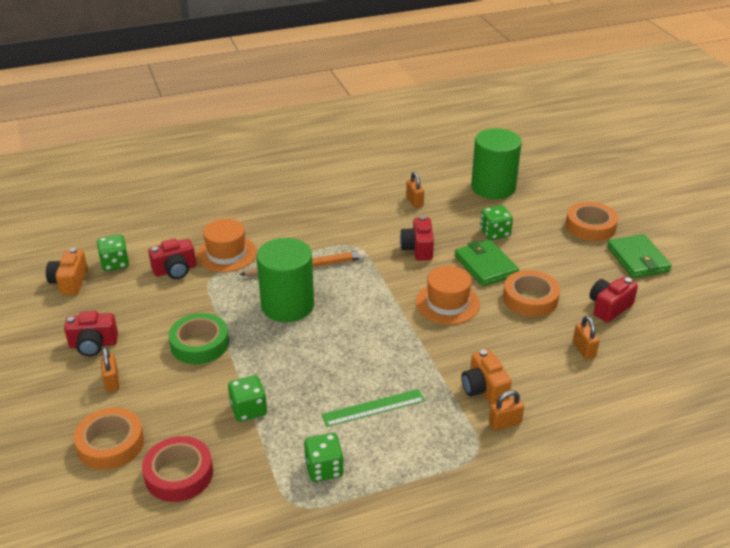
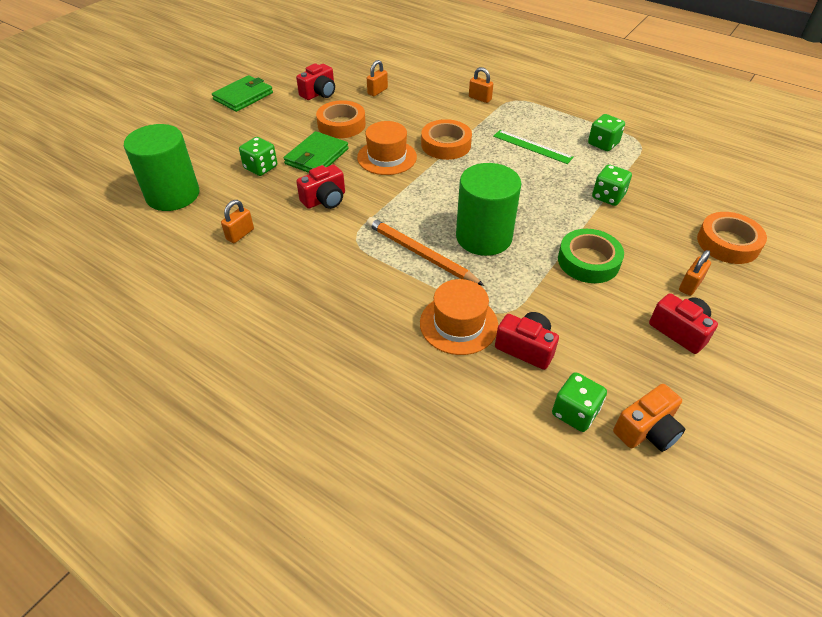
camera: 125 degrees left, 10 degrees up
(179, 474) = (694, 196): red tape -> none
(484, 389) = (460, 113): orange camera -> none
(590, 226) = (209, 126): orange tape -> orange tape (446, 145)
(609, 307) = (319, 93): red camera -> red camera turned 60 degrees counterclockwise

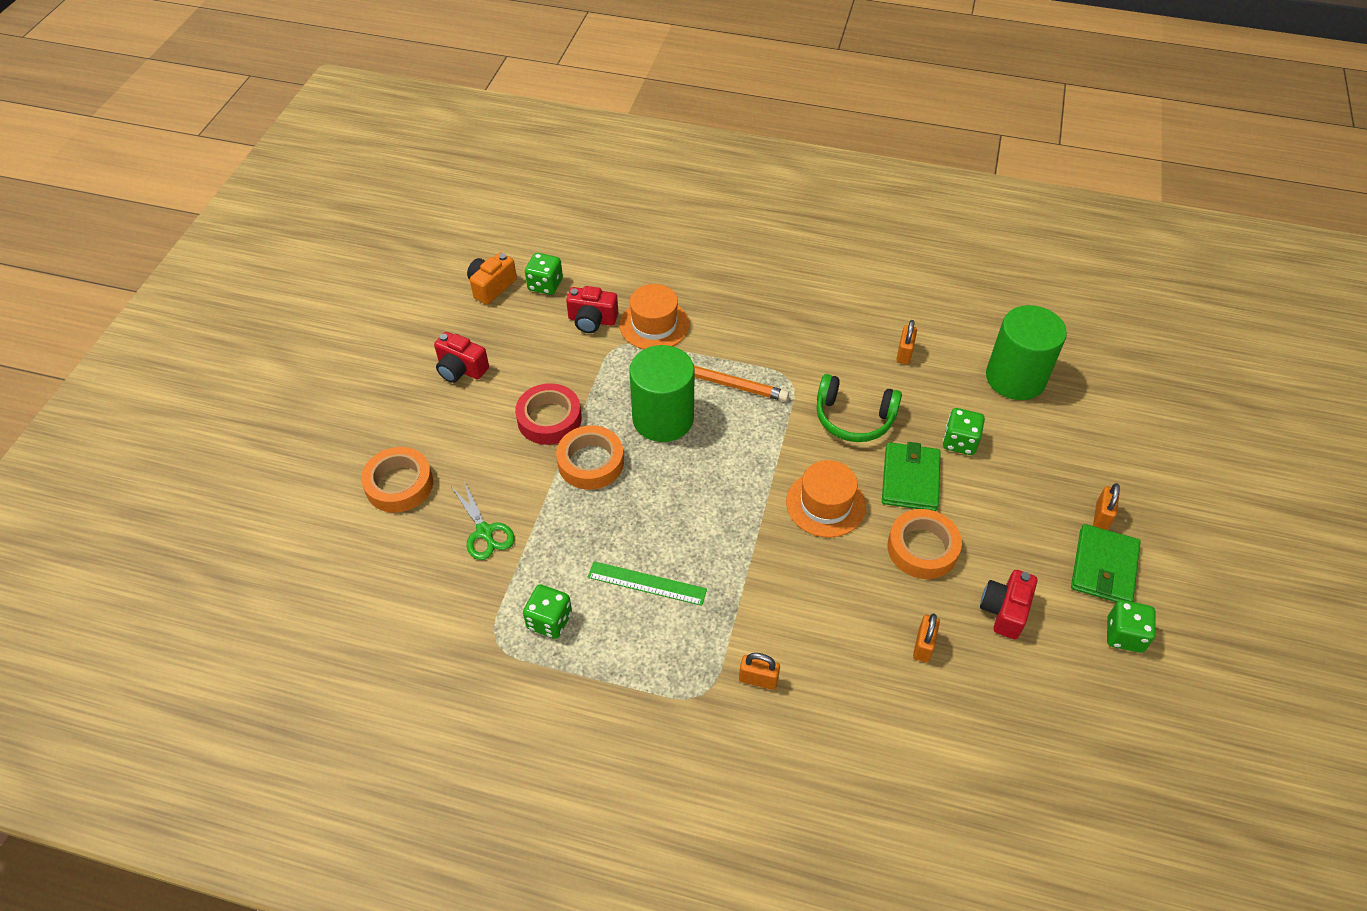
camera: 160 degrees right, 5 degrees up
(325, 200) = (854, 418): red camera -> green headphones
(446, 145) = (763, 551): orange tape -> orange tape (591, 462)
(588, 261) = (549, 419): green tape -> red tape
(608, 196) = (535, 517): green dice -> green dice (1124, 635)
(649, 196) = (485, 532): none -> green scissors
(690, 285) = (447, 419): orange padlock -> orange padlock (1101, 516)

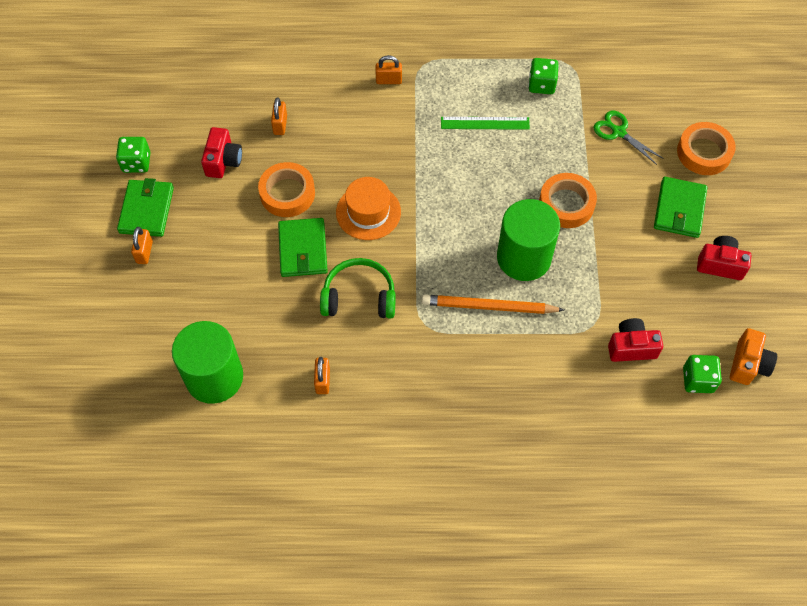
camera: 165 degrees right, 10 degrees up
(468, 429) = (679, 209): none -> green wallet
(549, 419) = (618, 234): red tape -> none
(654, 325) = (570, 356): orange hat -> none
(960, 442) = (263, 295): green dice -> none

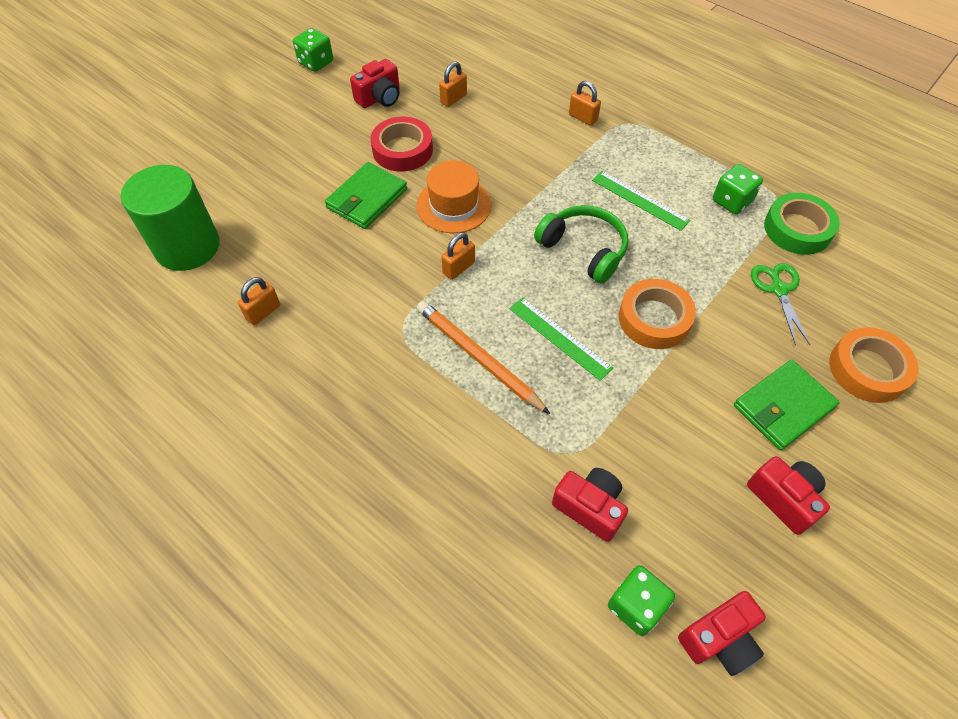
camera: 40 degrees right, 5 degrees down
(144, 252) = (248, 124): orange padlock -> orange padlock (458, 268)
(146, 210) = (285, 97): green wallet -> none
(287, 193) = (402, 150): orange tape -> red tape
(359, 297) = (370, 266): green headphones -> green headphones (584, 249)
(524, 257) = (559, 337): green cylinder -> green ruler
(596, 79) = (797, 229): none -> green tape
(748, 364) = (719, 639): orange camera -> red camera

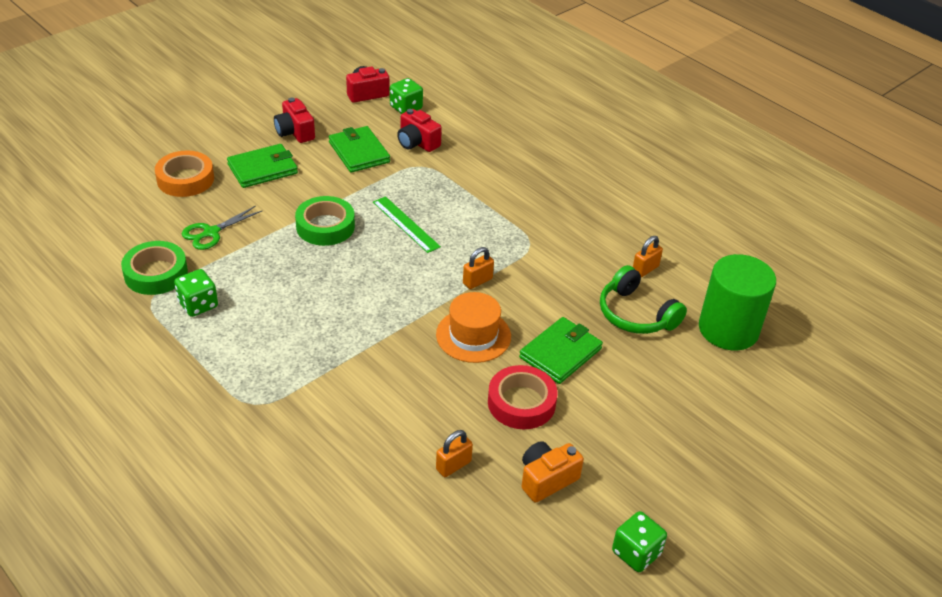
camera: 175 degrees left, 15 degrees down
(380, 98) = (546, 479): red camera -> orange camera
(478, 357) = (472, 220): orange pencil -> none
(583, 118) = (304, 417): orange padlock -> none
(584, 249) = (361, 281): green headphones -> green headphones (636, 314)
(640, 200) = (287, 317): green ruler -> none
(654, 319) = (325, 226): orange tape -> green tape
(669, 467) = (359, 152): none -> green wallet
(778, 289) = (211, 233): green scissors -> green scissors turned 45 degrees clockwise

